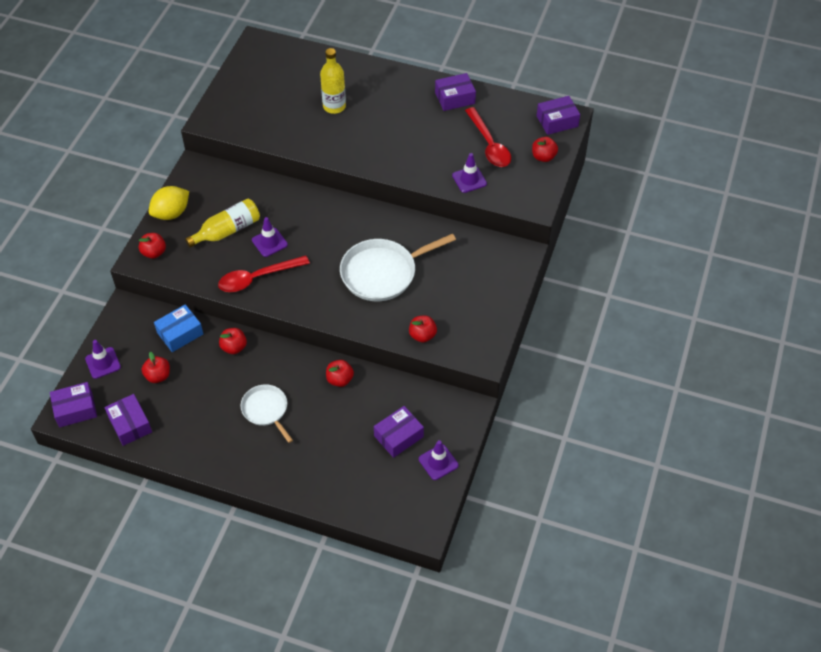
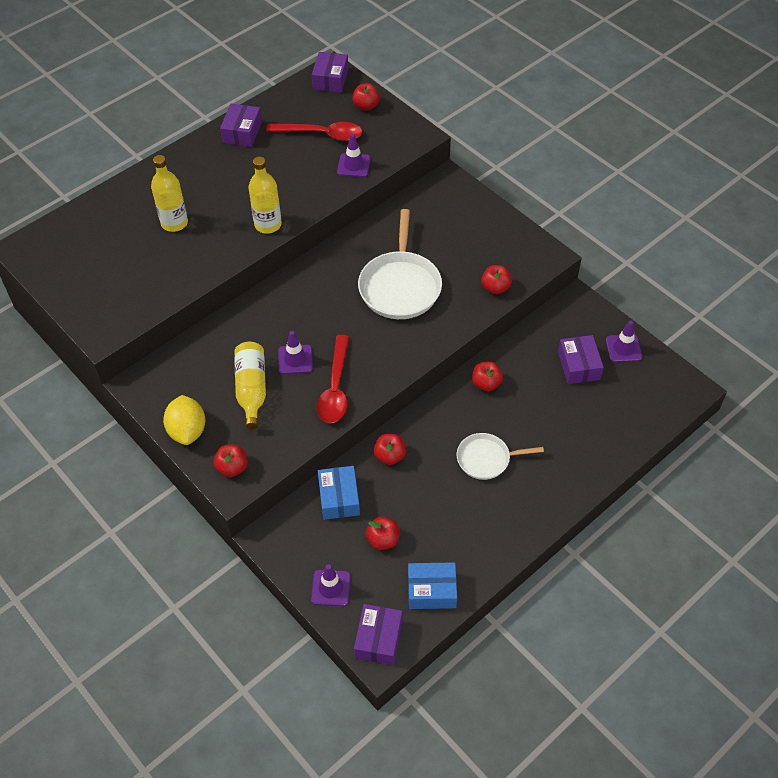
camera: 60 degrees left, 0 degrees up
(130, 424) = (431, 590): purple box -> blue box
(369, 158) = (268, 225): none -> yellow bottle

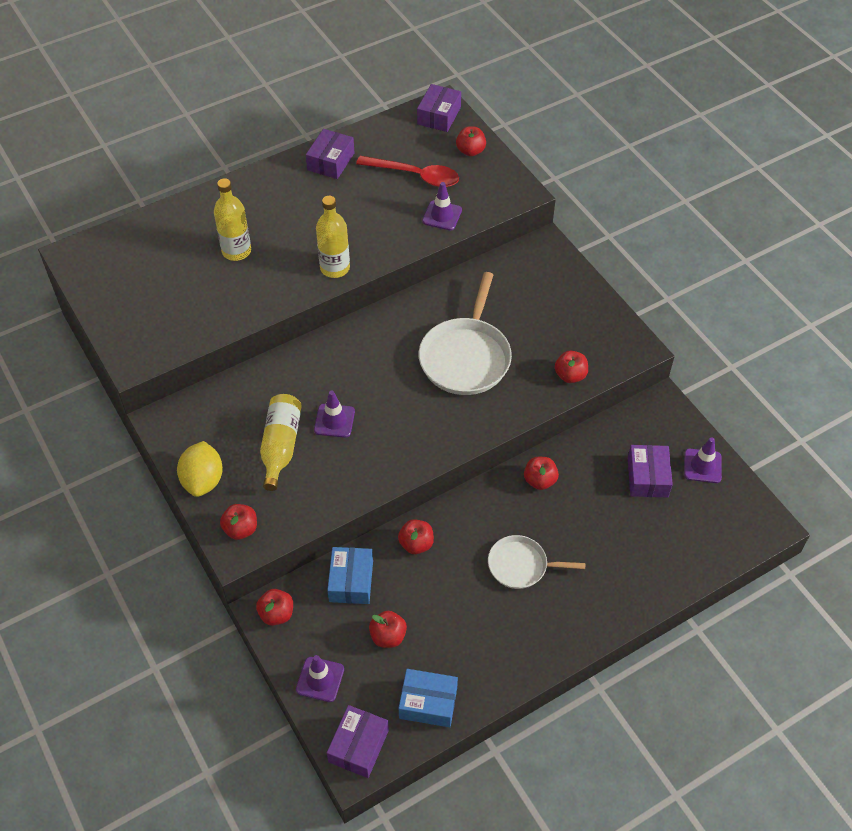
camera: 10 degrees right, 0 degrees up
(278, 538) = (276, 614): none -> red apple
(335, 388) = (370, 459): red spoon -> none

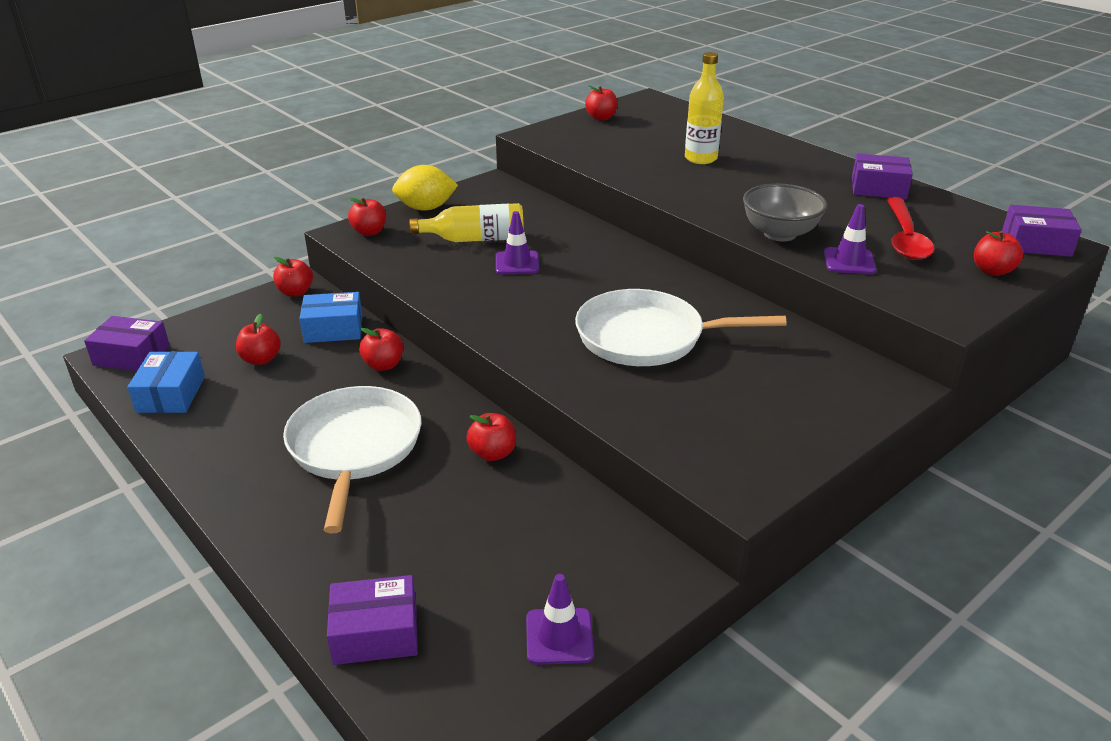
camera: 80 degrees right, 20 degrees down
(320, 679) = (215, 324): purple traffic cone -> none
(335, 268) = (710, 207): yellow bottle -> none
(391, 240) = (779, 234): none -> grey bowl
(521, 565) = (354, 448): white pan -> white pan, size x1.69
(570, 375) = (652, 426): red apple -> red apple (601, 118)
(647, 477) = (521, 566): purple box -> purple box (375, 633)

